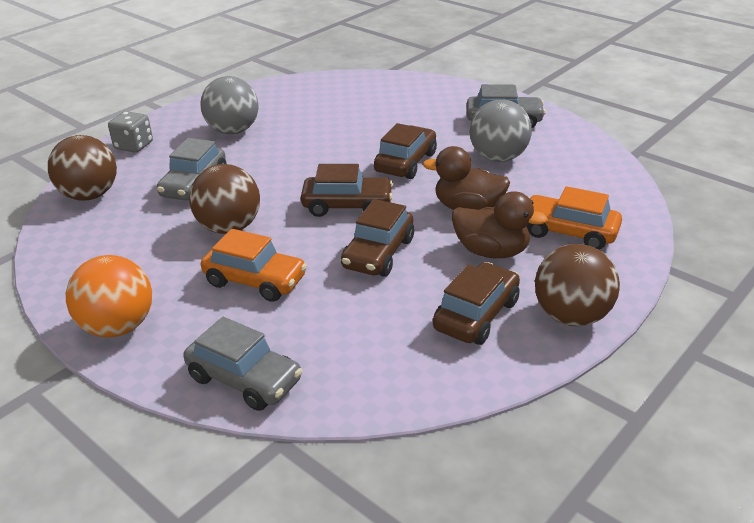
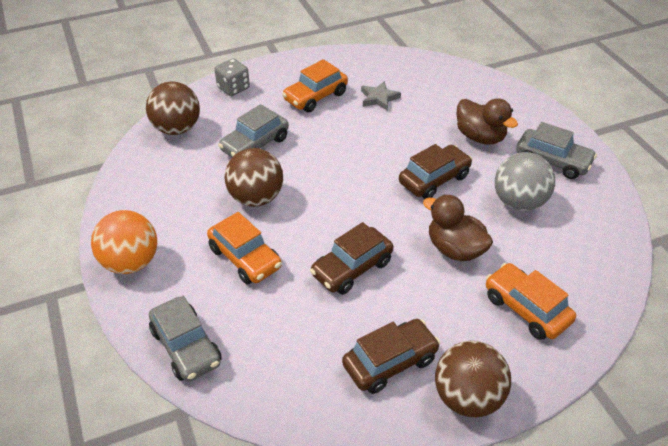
camera: 25 degrees right, 10 degrees up
(233, 131) = (315, 97): grey ball -> orange car
(302, 116) = (379, 98): none -> grey star
(347, 206) = (358, 209): brown car -> none
(491, 251) = (445, 303): brown duck -> brown duck (480, 137)

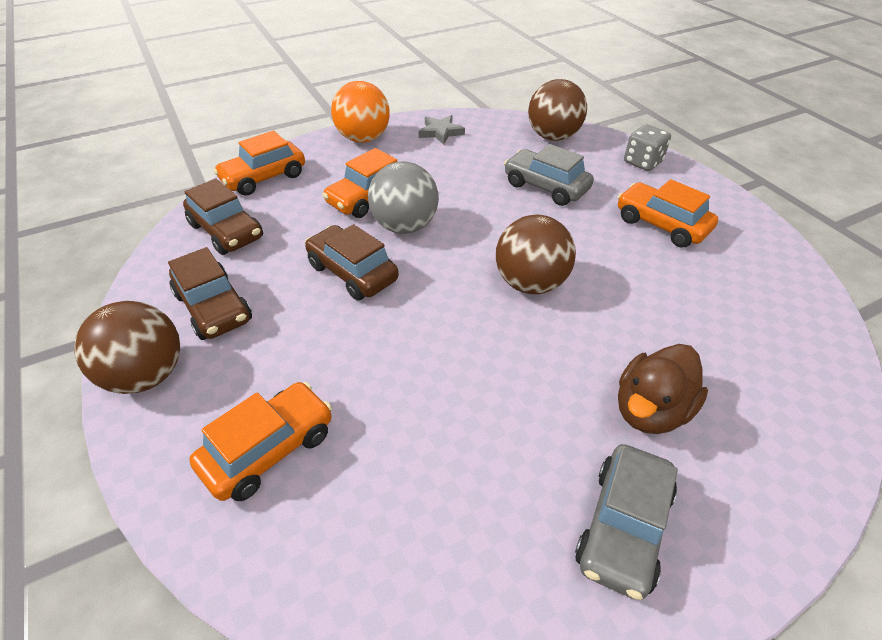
camera: 85 degrees right, 0 degrees up
(186, 347) = (264, 178): grey car -> orange car
(256, 198) = (457, 196): brown ball -> brown ball (530, 283)
(379, 98) = (692, 284): grey star -> grey star (440, 132)
(434, 179) = (525, 347): brown car -> brown car (226, 231)
(455, 249) = (385, 369): brown duck -> none
(519, 202) = (495, 458): grey ball -> grey ball (405, 226)

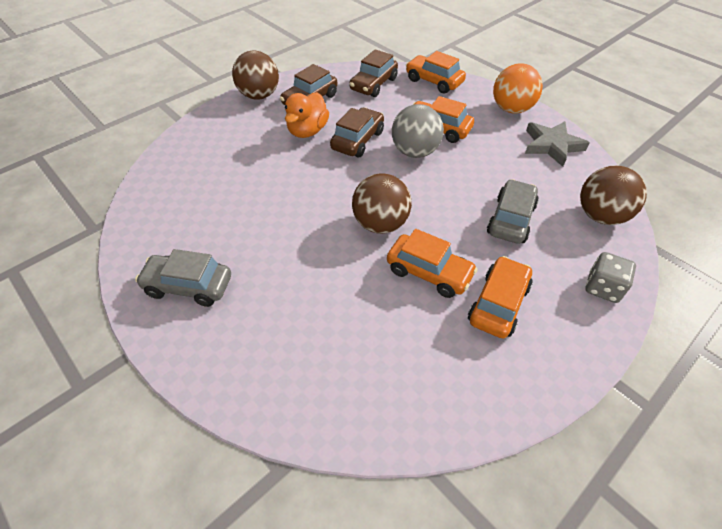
camera: 75 degrees right, 5 degrees up
(269, 449) = (222, 145): orange car -> orange car (429, 272)
(298, 323) = (307, 131): none -> orange duck
(440, 132) = (552, 145): grey star -> grey star, size x1.51
(650, 410) = (276, 298): brown duck -> none

